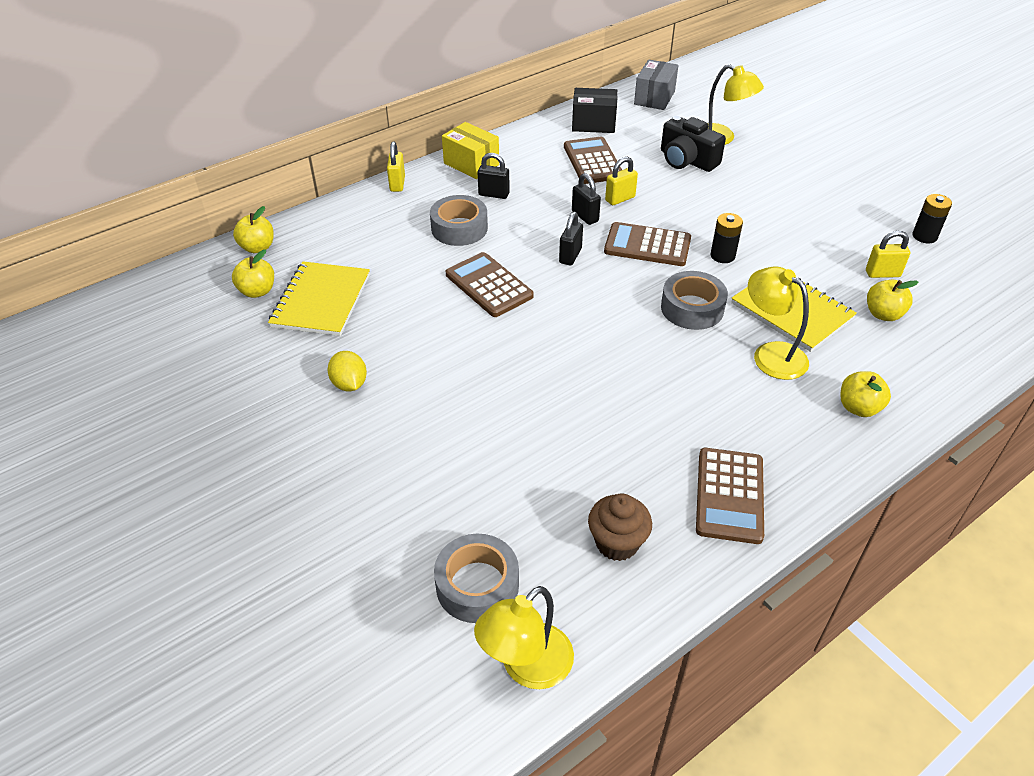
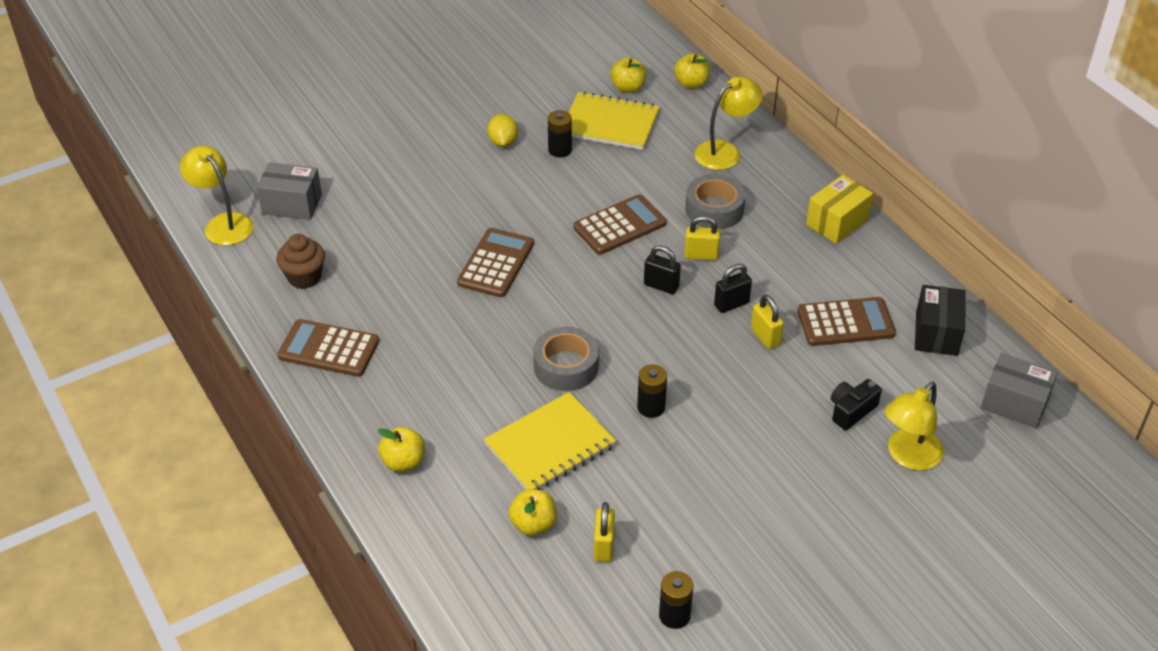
camera: 95 degrees right, 0 degrees up
(349, 384) = (503, 142): yellow lemon -> yellow lemon turned 75 degrees counterclockwise
(366, 336) = (560, 150): none -> black battery
(397, 184) = (796, 167): yellow padlock -> yellow padlock (701, 255)
(477, 585) = (292, 204): grey tape -> grey box
(494, 194) = (776, 237): black padlock -> none
(647, 245) = (674, 347): brown calculator -> brown calculator (496, 263)
(687, 160) = (851, 410): black camera -> black camera, size x0.66
(771, 354) = (488, 413): yellow lamp -> yellow lamp (725, 151)

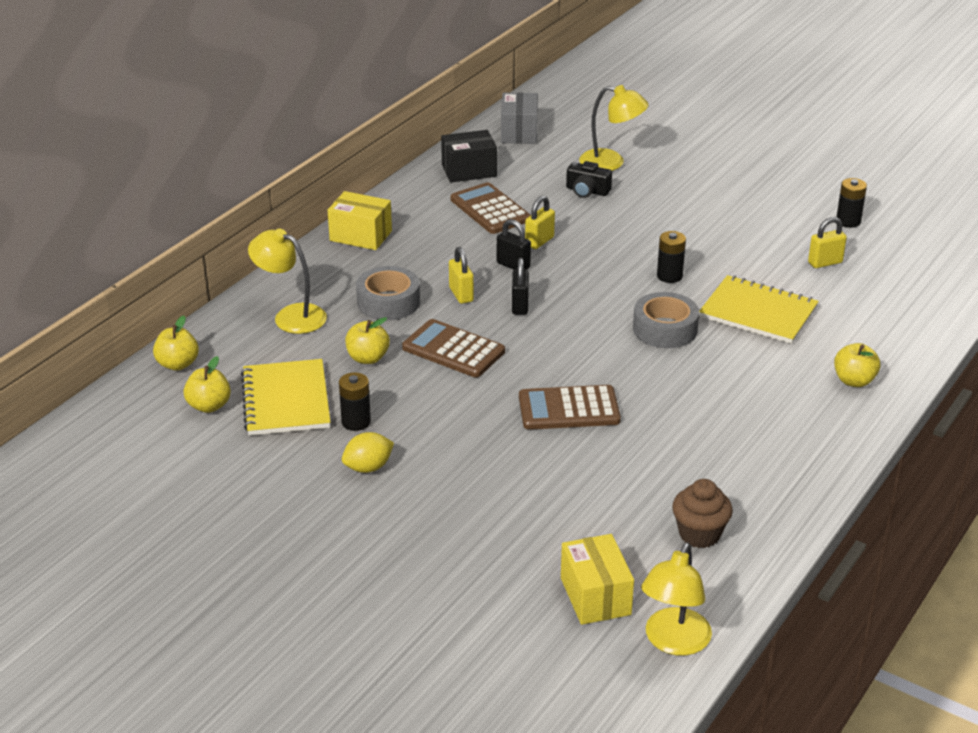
camera: 115 degrees left, 10 degrees down
(292, 204) = (595, 596): grey box -> yellow box
(329, 349) = (777, 475): brown calculator -> none
(533, 524) = (841, 298): yellow apple -> yellow apple (368, 358)

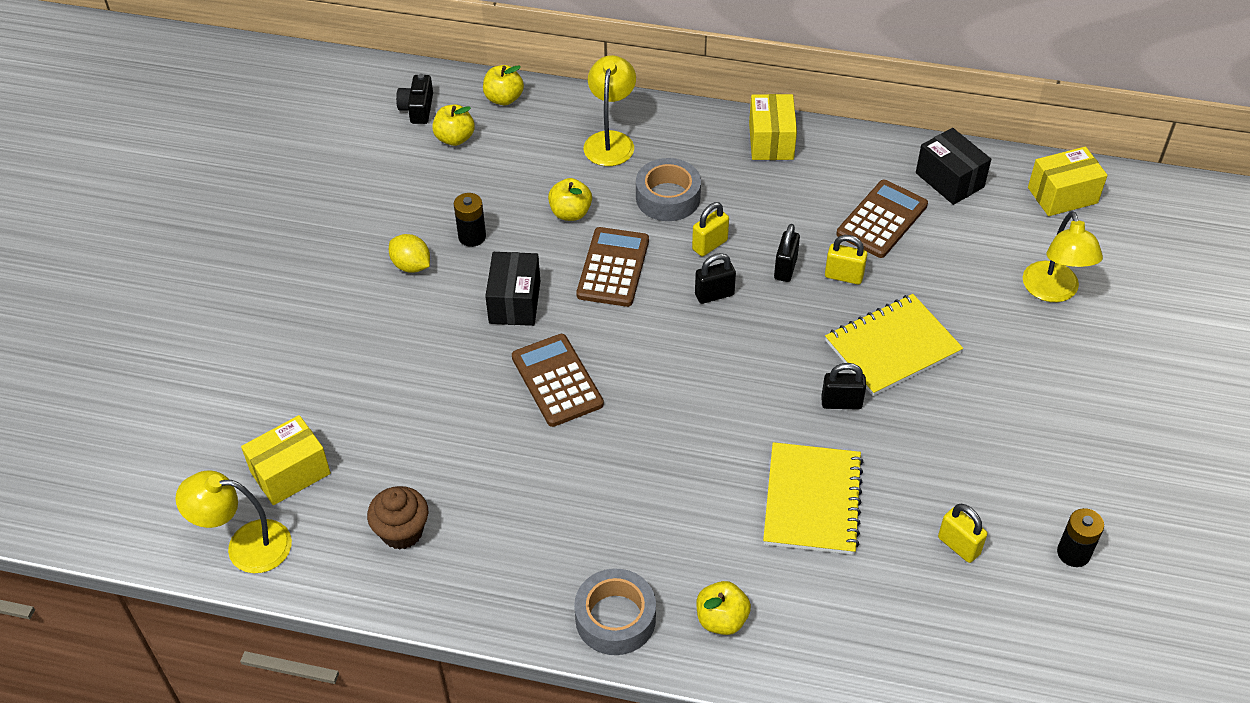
camera: 70 degrees right, 15 degrees up
(286, 400) = (483, 182): yellow notebook -> yellow notebook (892, 347)
(459, 413) = (514, 302): none -> black box
(519, 132) = (1062, 195): grey box -> yellow box
(587, 191) = (974, 287): black camera -> black camera (417, 108)
(665, 329) = (734, 423): grey tape -> grey tape (615, 618)
(669, 276) = (841, 403): black battery -> black padlock

